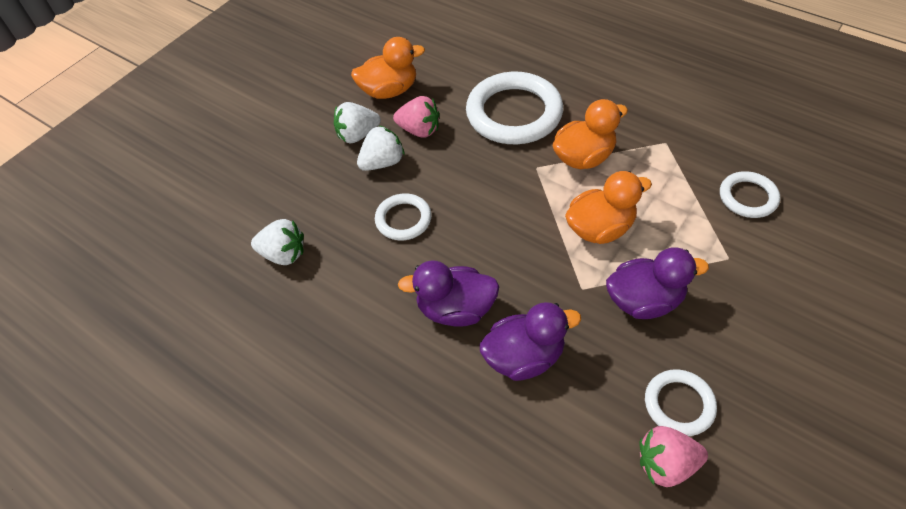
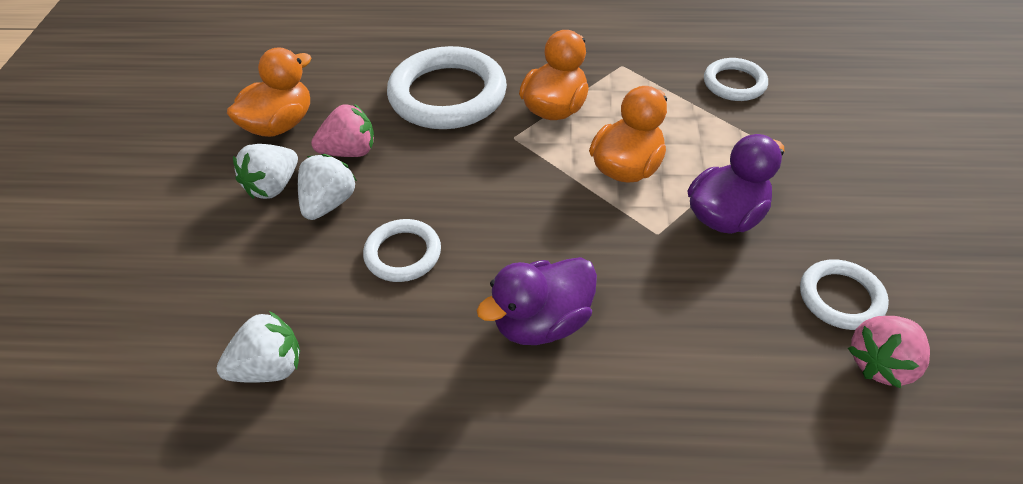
camera: 35 degrees left, 5 degrees down
(524, 357) = (658, 333): purple duck -> none

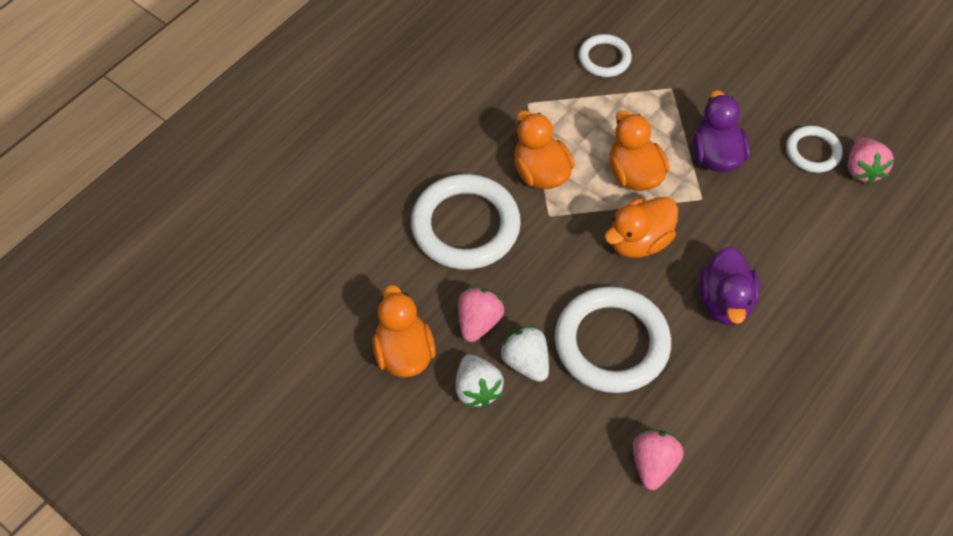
camera: 55 degrees left, 10 degrees up
(270, 368) = (653, 464): white strawberry -> pink strawberry
(403, 254) = (611, 343): white ring -> white ring, size x1.89
(549, 212) = (639, 241): none -> orange duck

